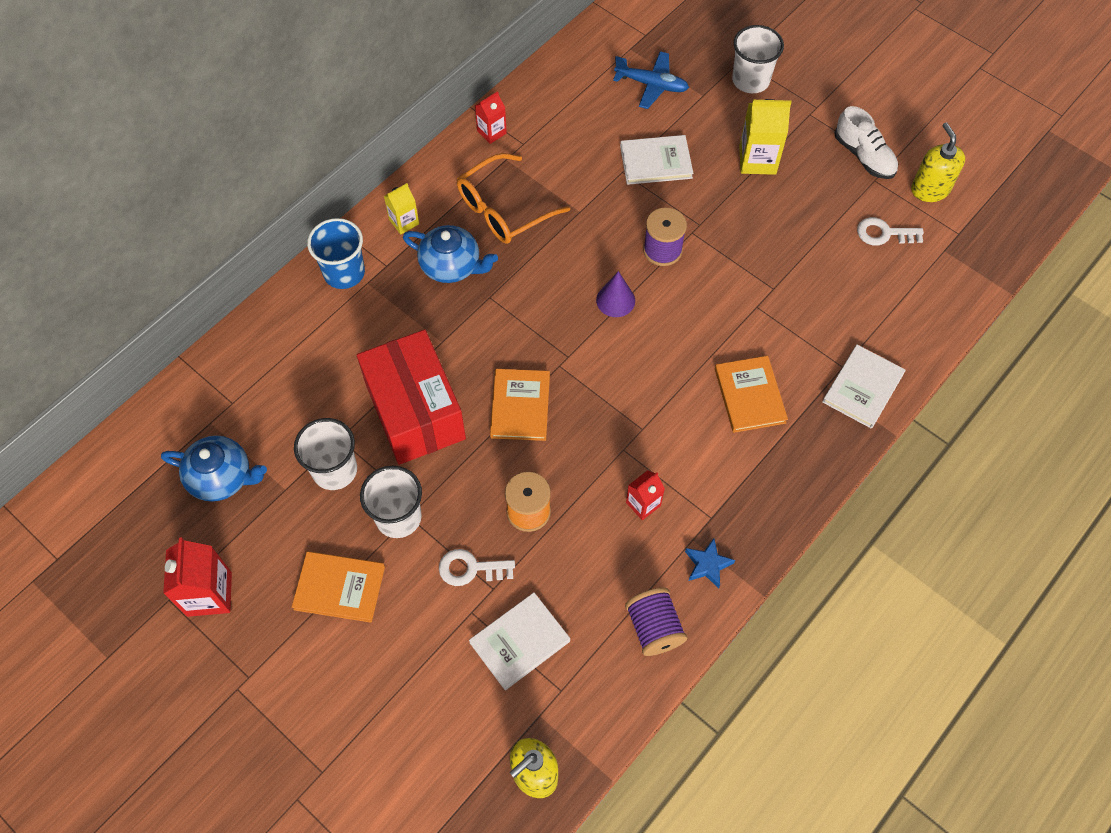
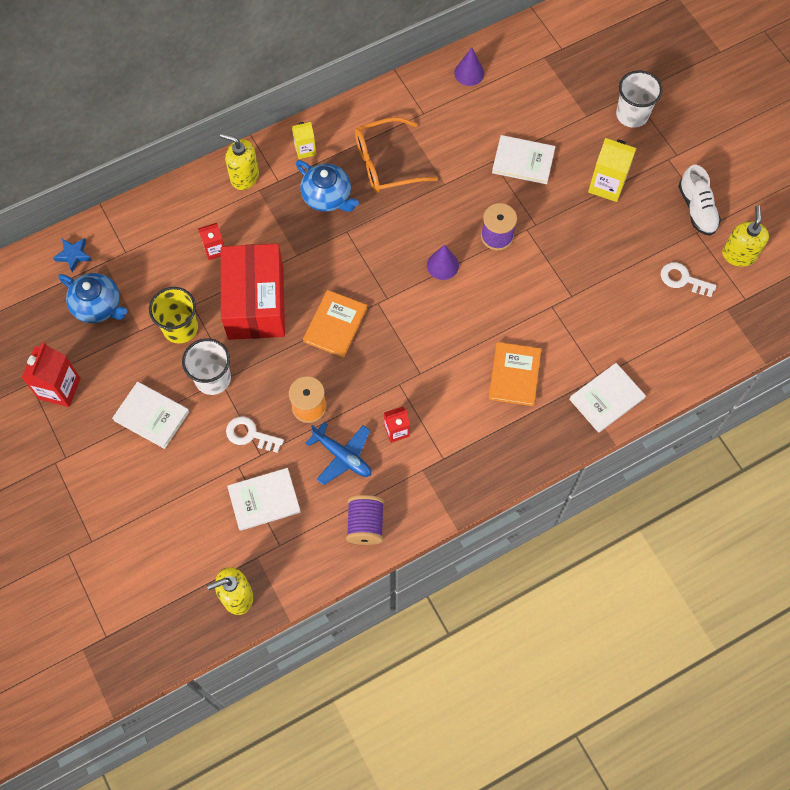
camera: 20 degrees right, 5 degrees up
(335, 470) = (180, 328): white cup -> yellow cup
(339, 588) = (151, 416): orange book -> white book
(344, 272) = (244, 176): blue cup -> yellow soap dispenser
(491, 132) = (402, 96): red carton -> red carton (214, 249)
(556, 87) = (469, 73): none -> purple cone
(651, 85) = (548, 94): blue plane -> blue plane (342, 456)
(707, 565) = (425, 492): blue star -> blue star (74, 255)

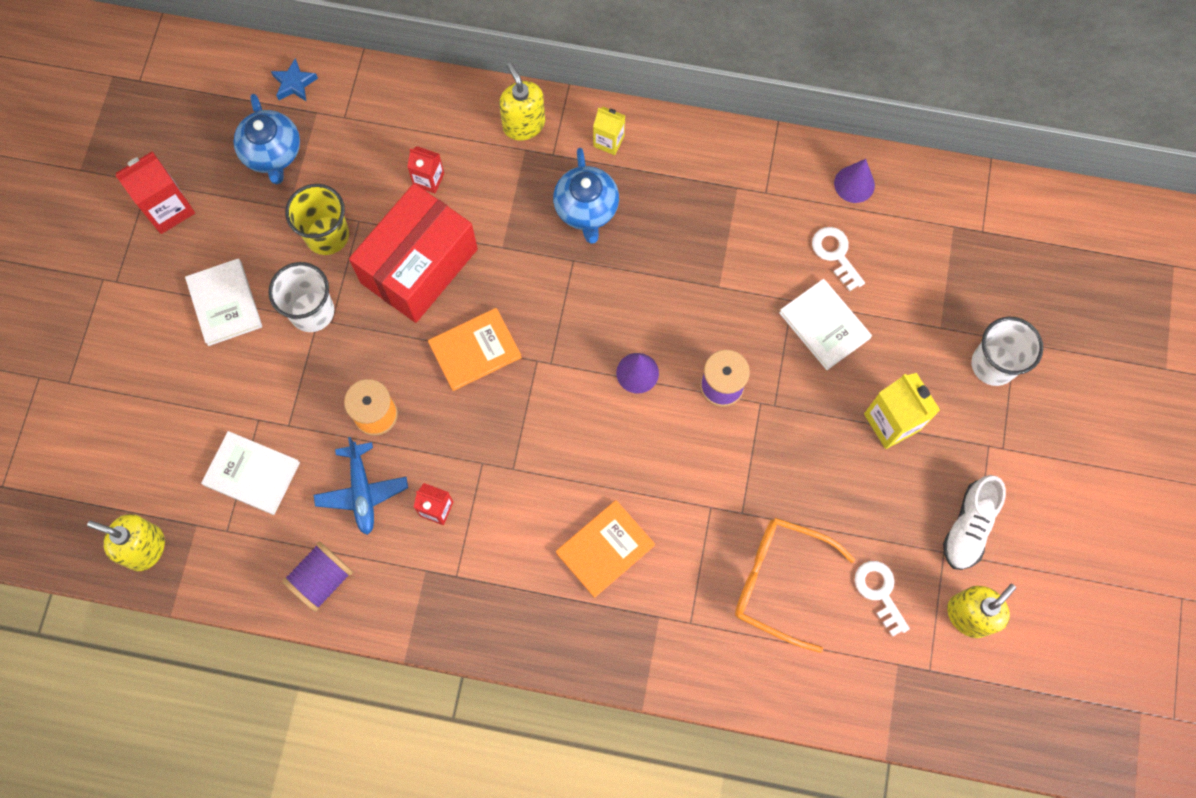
camera: 40 degrees right, 5 degrees up
(250, 434) = (296, 397): white key -> white key (835, 254)
(386, 163) = (677, 218): orange glasses -> orange glasses (779, 581)
(606, 399) = (677, 653): white book -> none

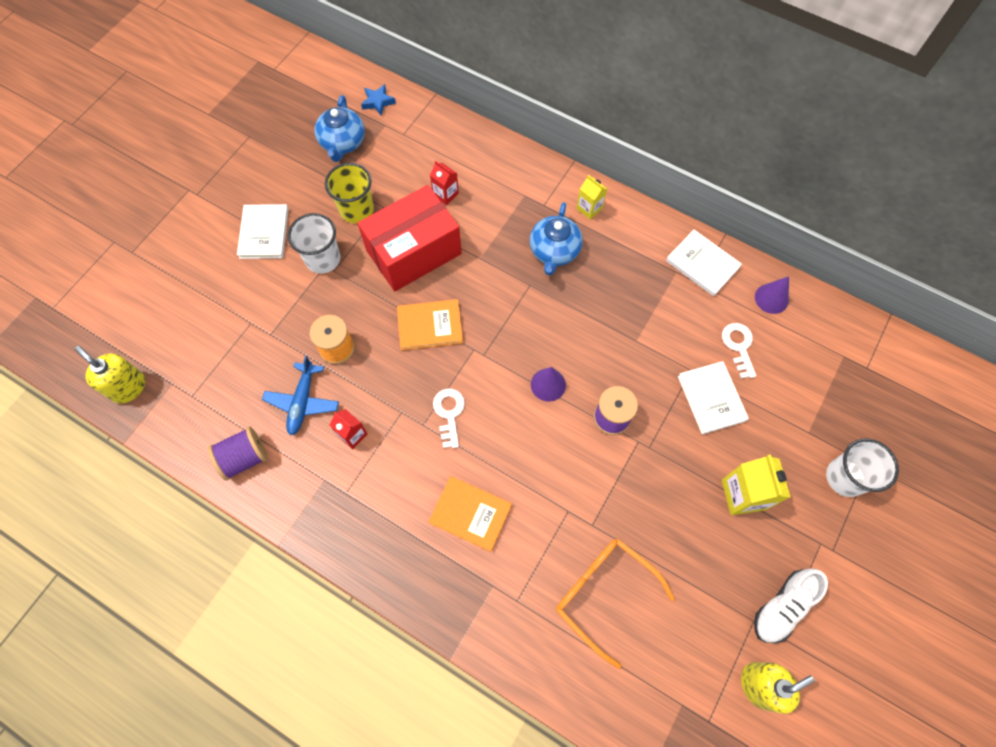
camera: 20 degrees right, 5 degrees down
(168, 209) = (254, 157): red carton -> none
(252, 474) = (228, 360): white book -> white book (702, 264)
(524, 124) = (530, 178): yellow soap dispenser -> none
(605, 549) = (470, 514): orange book -> orange book turned 45 degrees clockwise
(879, 592) = (686, 635): white key -> white key (449, 413)

